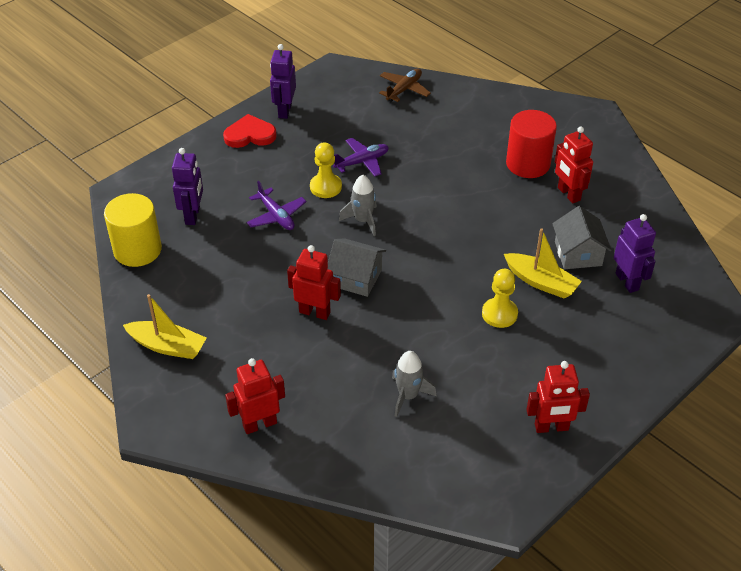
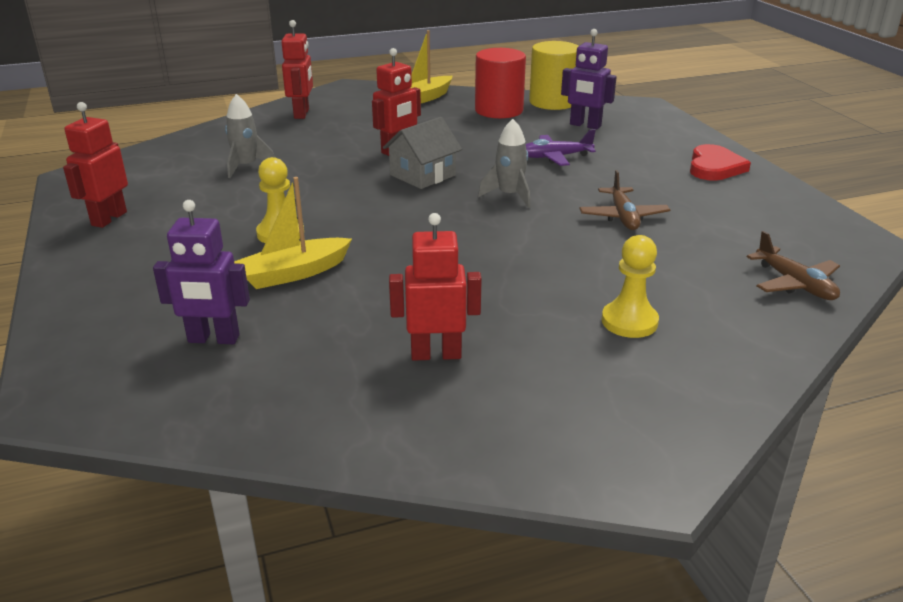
camera: 115 degrees right, 15 degrees down
(284, 110) = (761, 192): purple robot -> none
(325, 187) = (587, 188): yellow pawn -> yellow pawn (629, 321)
(362, 162) = (623, 217): purple plane -> brown plane
(528, 164) = (537, 340): red cylinder -> red cylinder (499, 110)
(578, 253) = (309, 317): grey house -> none

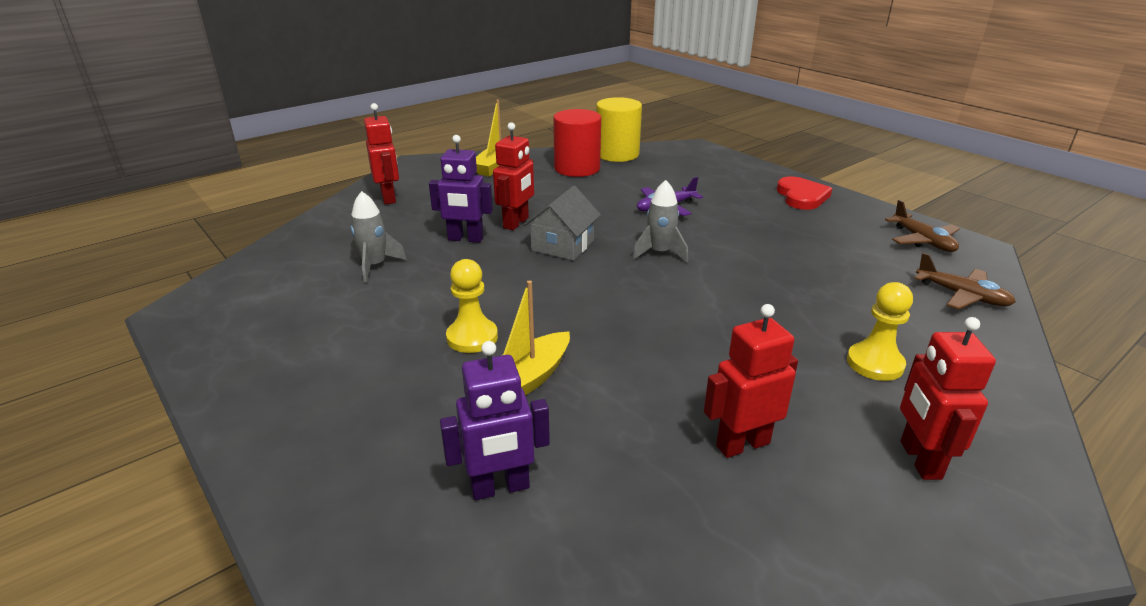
camera: 20 degrees left, 0 degrees up
(109, 219) = (259, 358): red robot -> red robot (919, 460)
(585, 125) = (664, 173): purple robot -> purple robot (465, 239)
(623, 217) = (774, 257): brown plane -> brown plane (922, 241)

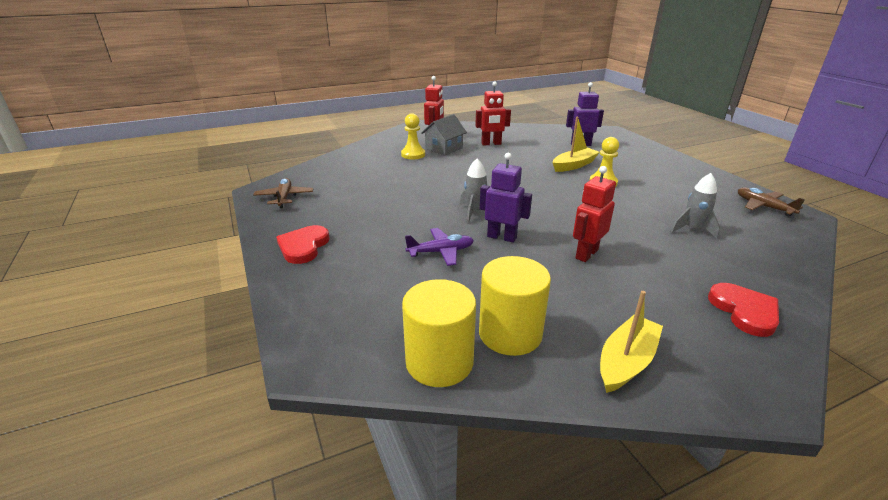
camera: 165 degrees left, 0 degrees up
(389, 198) = (744, 311): red robot -> red heart
(465, 239) = (629, 243): purple robot -> purple robot (502, 237)
(562, 245) = (546, 227): grey house -> grey house (444, 148)
(577, 168) = (510, 334): red cylinder -> yellow cylinder
(962, 296) = (326, 170): brown plane -> brown plane (763, 206)

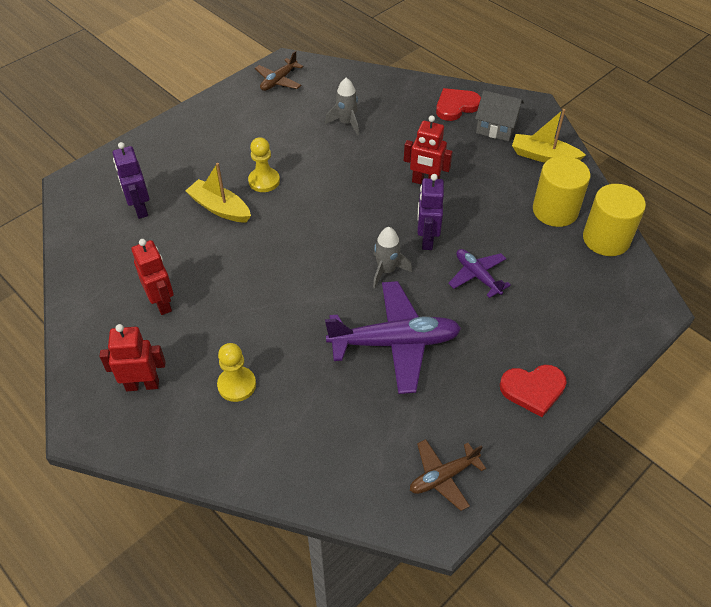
camera: 110 degrees left, 20 degrees up
(401, 202) = (395, 343): none -> purple plane
(444, 148) = (198, 354): grey house -> grey house (496, 127)

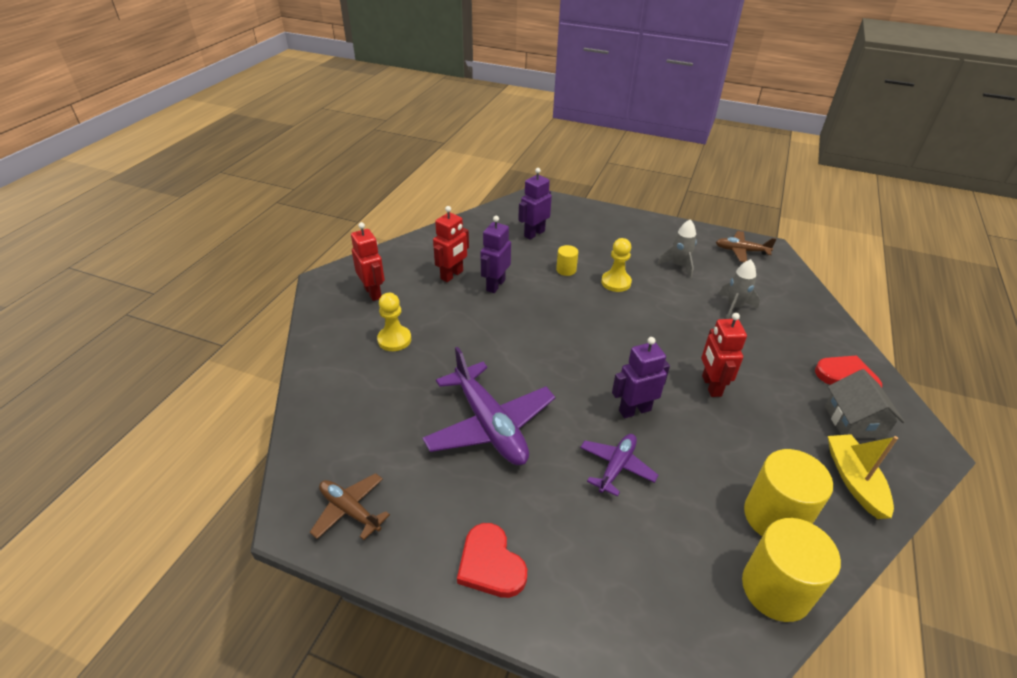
camera: 65 degrees right, 10 degrees down
(205, 272) = (495, 285): none -> purple robot
(220, 208) = (566, 270): yellow boat -> yellow cylinder
(386, 271) = (572, 392): grey rocket -> grey rocket (678, 265)

